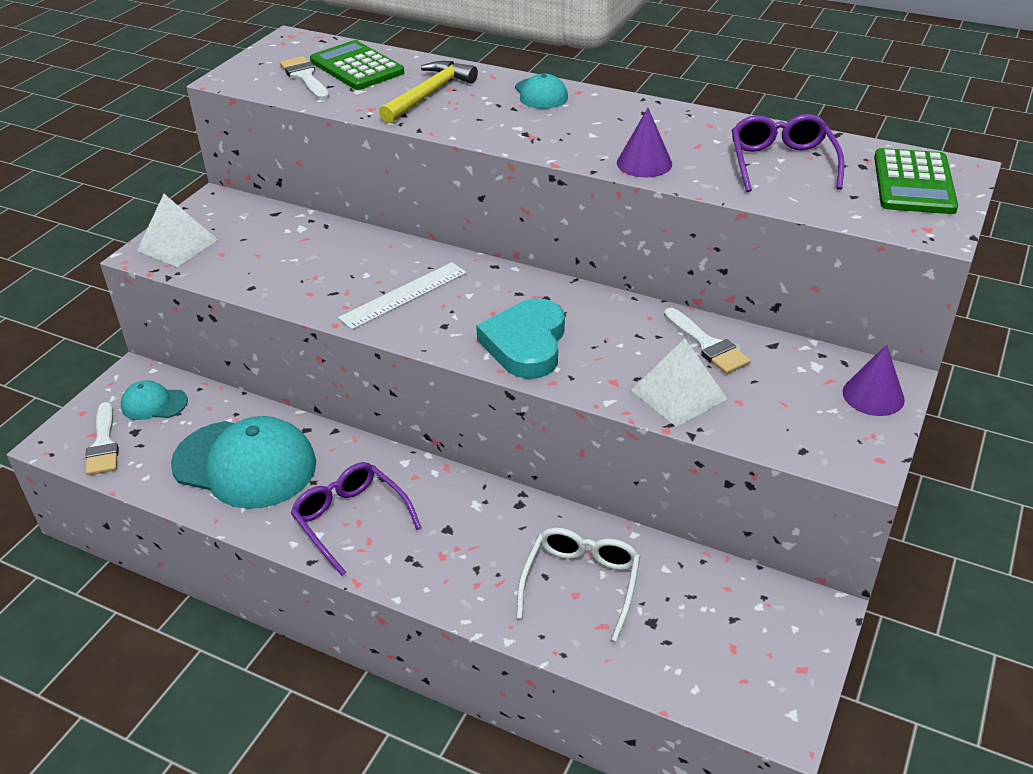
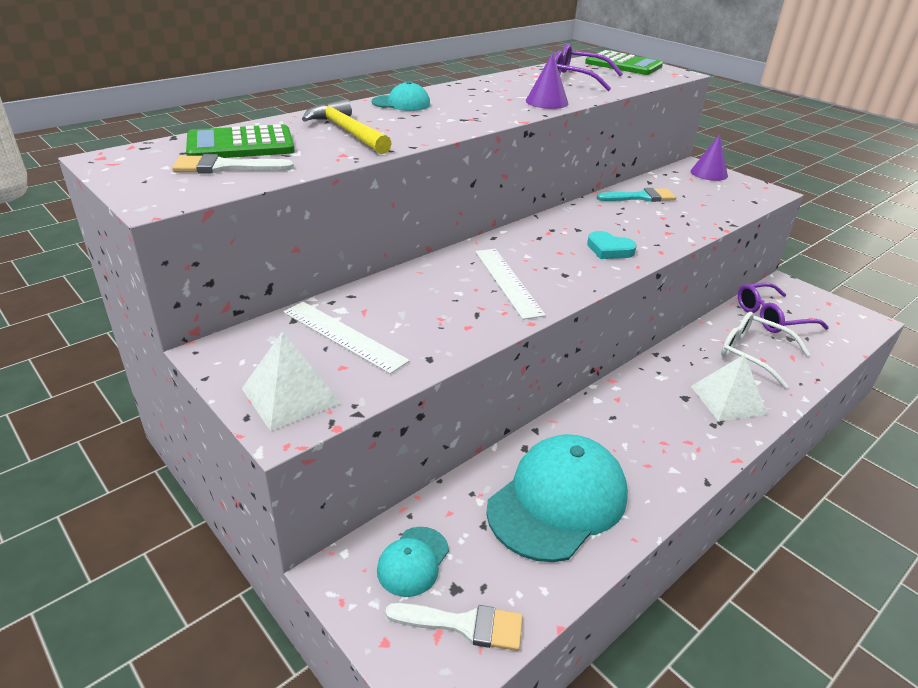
camera: 70 degrees left, 5 degrees down
(262, 241) = (343, 336): none -> white ruler
(350, 520) = (660, 446): purple glasses -> purple glasses (771, 317)
(526, 344) = (609, 249): turquoise heart -> turquoise heart, size x0.58
(679, 394) = (690, 217): white pyramid -> white pyramid (728, 399)
(707, 345) = (641, 197): white brush -> turquoise brush

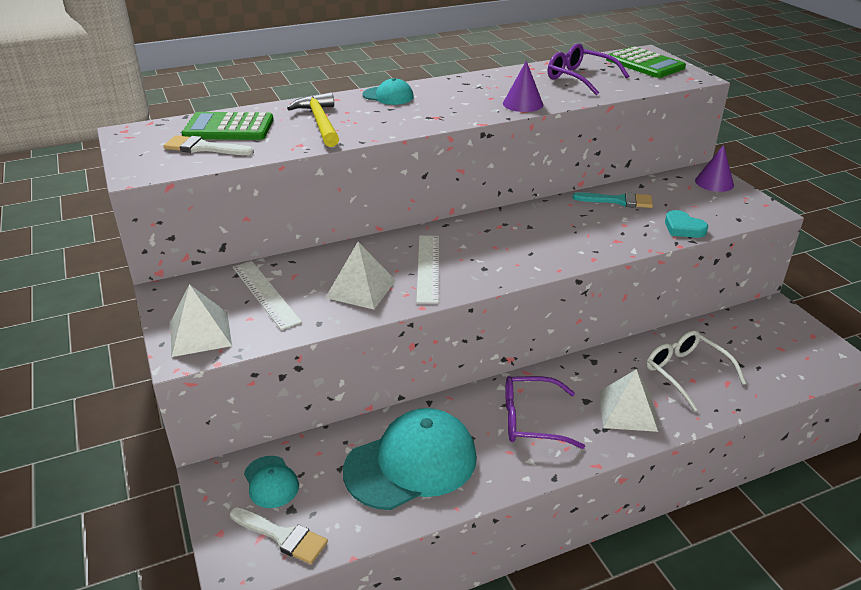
camera: 20 degrees right, 0 degrees up
(413, 561) = (271, 482): turquoise cap -> turquoise cap turned 75 degrees counterclockwise
(451, 314) = (360, 289): none -> white pyramid
(609, 249) = (544, 250): turquoise heart -> turquoise heart (683, 228)
(771, 317) = (734, 340): purple glasses -> purple glasses (531, 420)

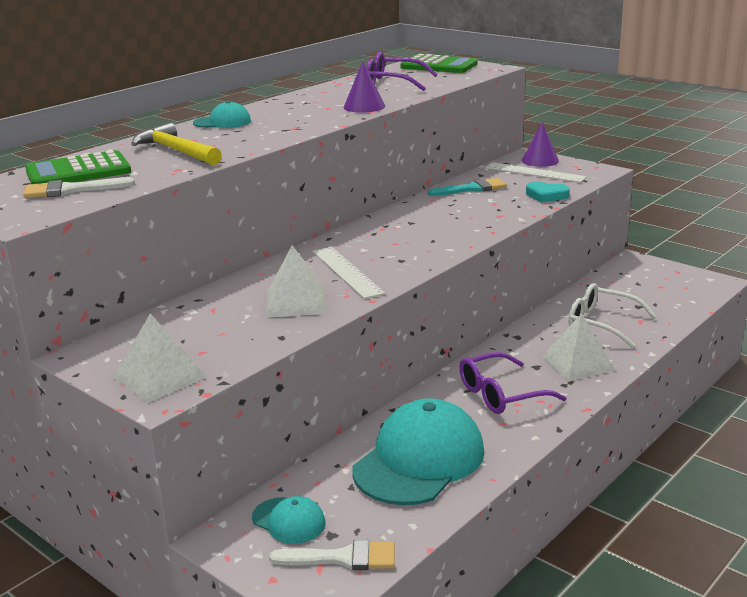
camera: 25 degrees left, 10 degrees down
(265, 294) = (197, 330): white ruler -> white ruler (534, 173)

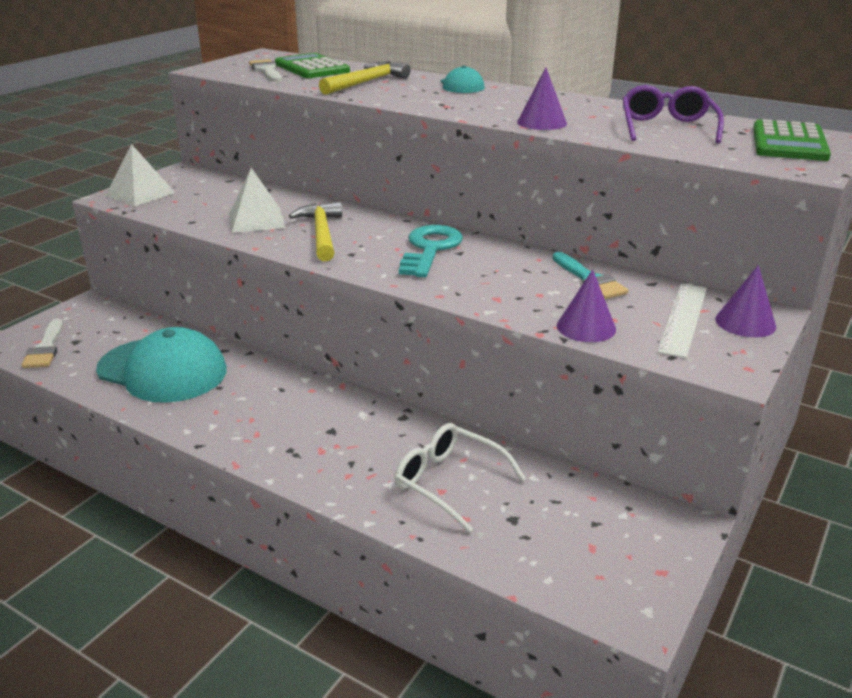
camera: 80 degrees right, 5 degrees up
(289, 521) = (99, 324): turquoise cap -> none
(347, 272) = (321, 233): white ruler -> yellow hammer
(401, 231) = (430, 249): none -> turquoise key
(501, 394) = (271, 409): purple glasses -> none
(546, 195) = (586, 327): turquoise heart -> purple cone
(577, 363) = (339, 460): white pyramid -> none
(601, 323) = (449, 482): white glasses -> white glasses turned 75 degrees counterclockwise

